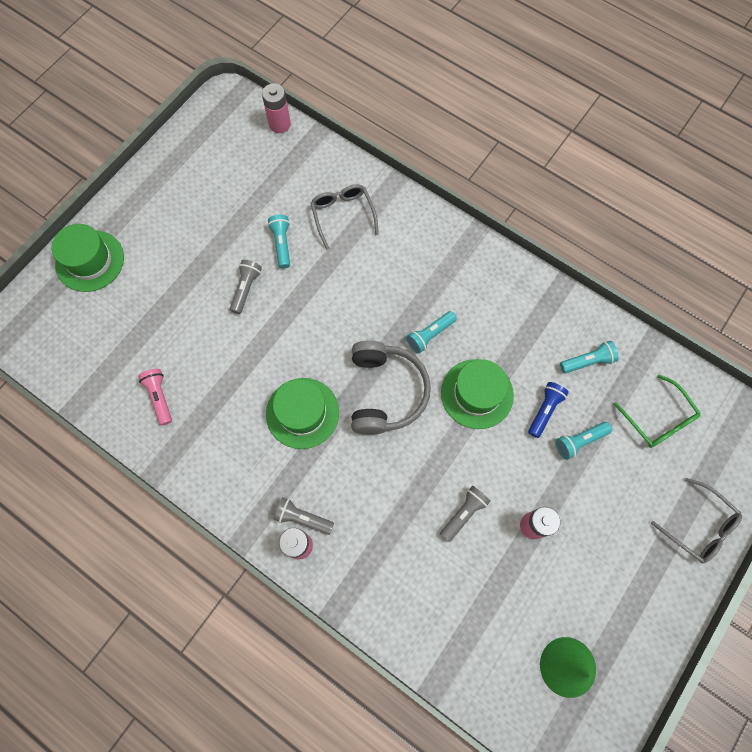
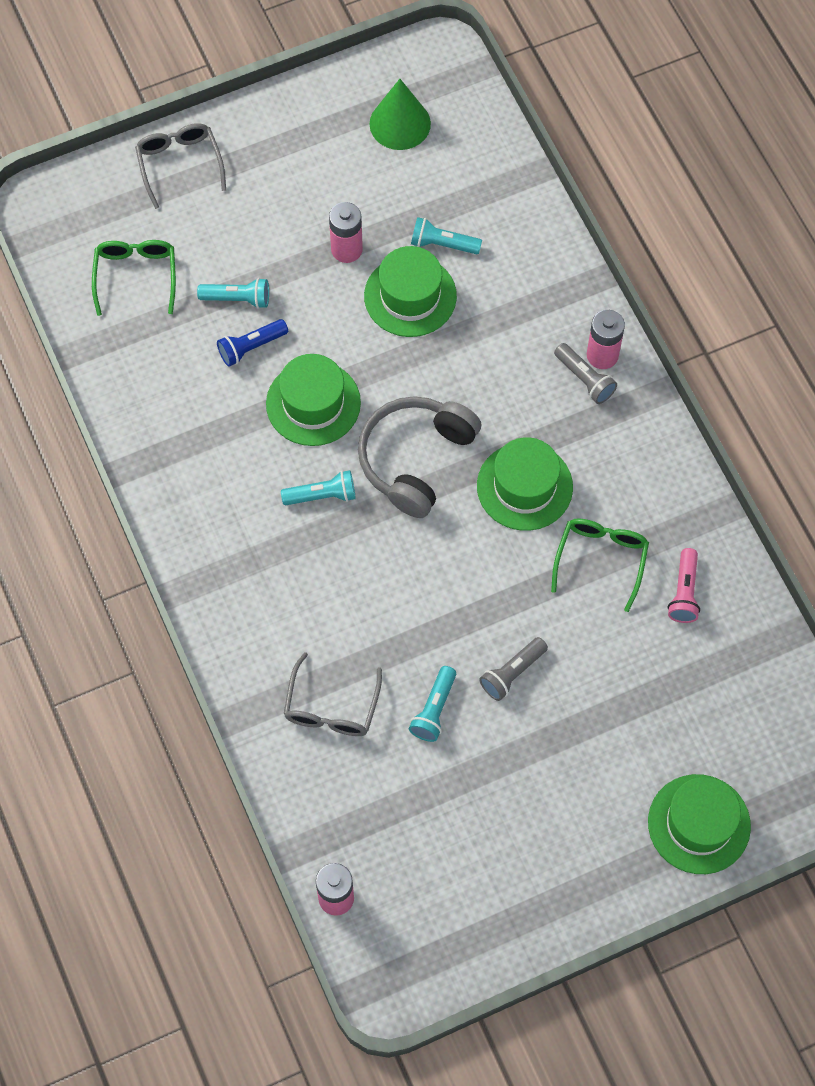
camera: 150 degrees left, 5 degrees down
(225, 390) = (601, 559): none -> green glasses
(464, 513) = (410, 296): grey flashlight -> green hat
(588, 361) = (163, 371): turquoise flashlight -> turquoise flashlight (442, 244)

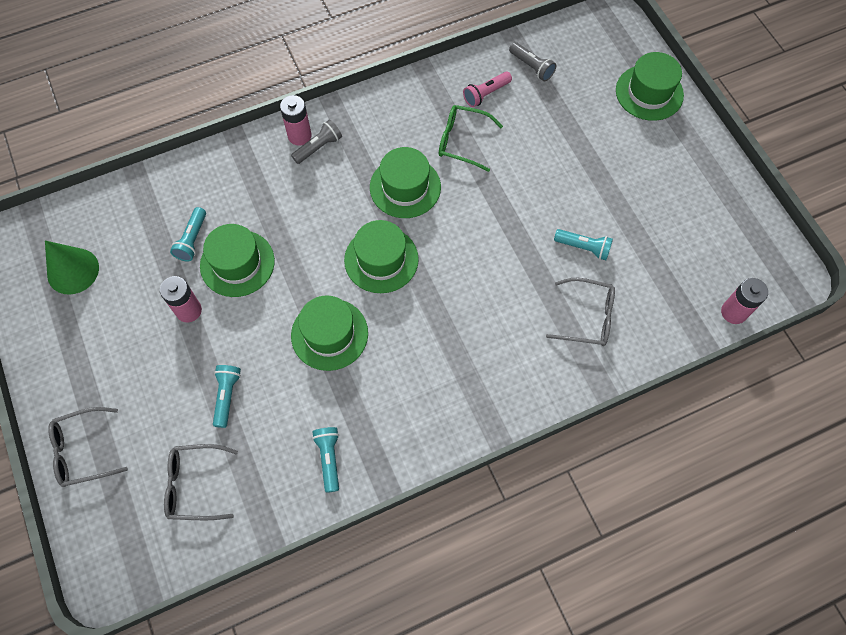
camera: 90 degrees left, 0 degrees up
(136, 276) = (195, 485): green glasses -> grey glasses
(251, 347) = (274, 384): blue flashlight -> none
(322, 495) = (411, 326): turquoise flashlight -> turquoise flashlight (329, 458)
(415, 459) = (381, 259): grey headphones -> green hat
(512, 673) = (552, 197): grey flashlight -> grey flashlight (532, 67)
(684, 592) = (486, 94): pink flashlight -> pink flashlight turned 135 degrees clockwise

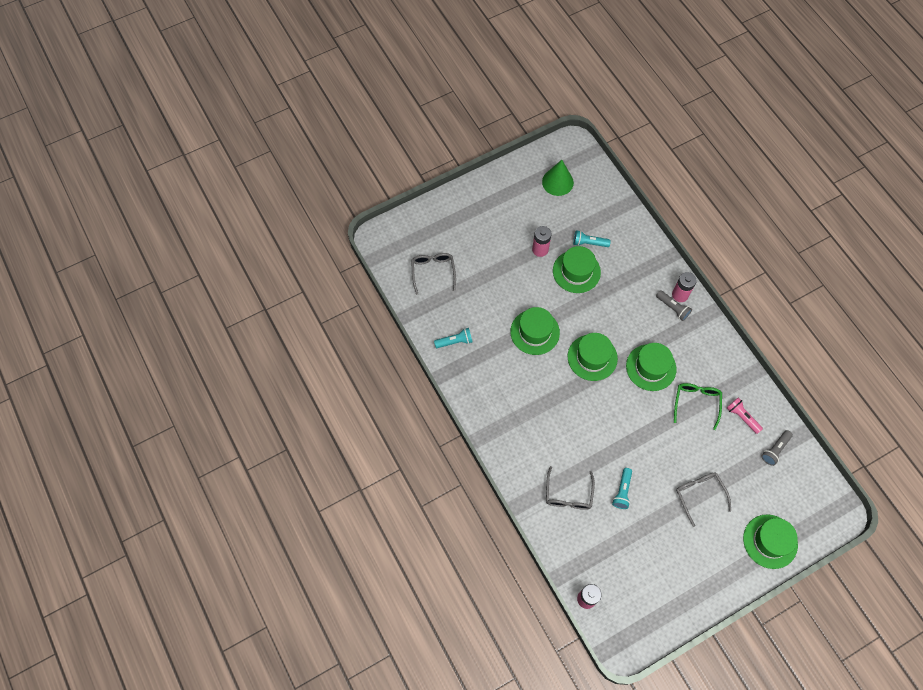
camera: 85 degrees right, 0 degrees up
(83, 451) = (447, 211): grey glasses -> grey glasses (699, 495)
(227, 396) = (487, 280): turquoise flashlight -> none

